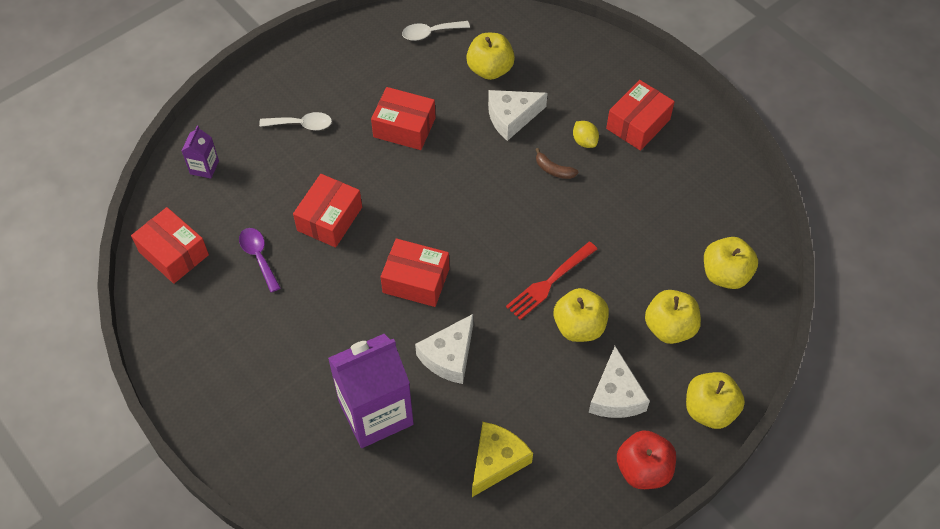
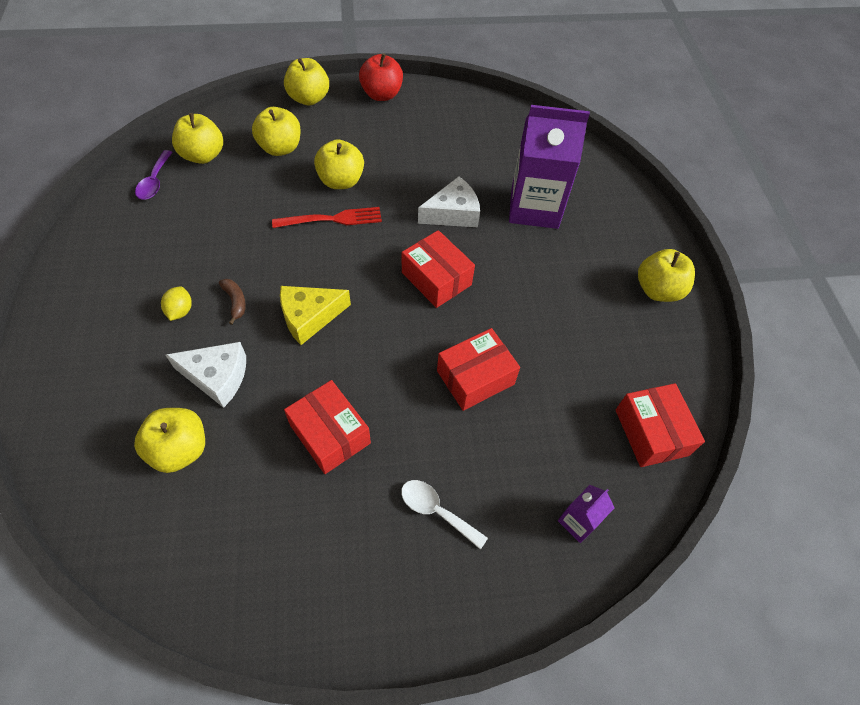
camera: 150 degrees left, 0 degrees up
(212, 388) = (657, 290): none -> yellow apple
(258, 257) = (565, 379): purple spoon -> purple spoon (155, 182)
(430, 33) = (192, 551): white spoon -> none
(497, 461) = (470, 142): yellow cheese -> yellow cheese (309, 317)
(616, 395) = (358, 134): white cheese -> none
(638, 124) = (117, 298): red box -> none

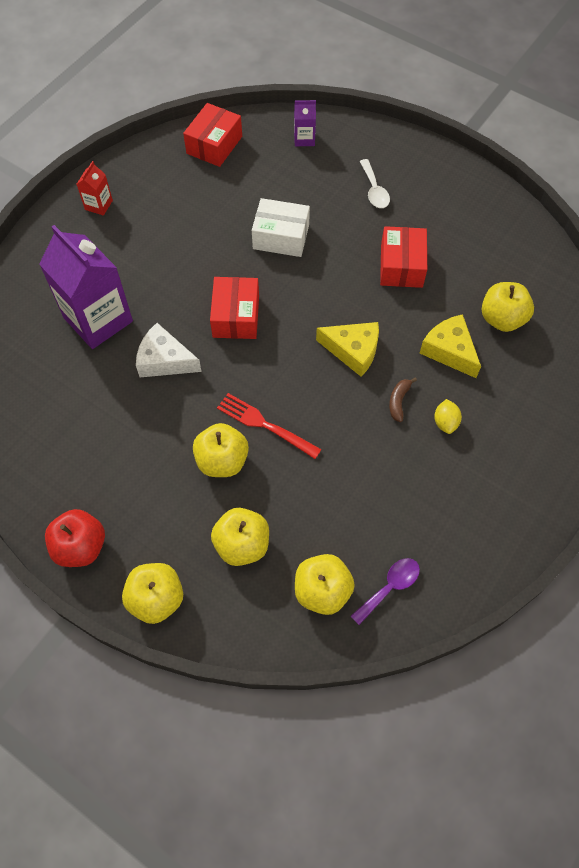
camera: 135 degrees left, 5 degrees up
(180, 311) = (445, 422): yellow lemon -> yellow lemon turned 45 degrees counterclockwise
(217, 377) = (449, 351): white cheese -> yellow cheese
(475, 377) = (281, 237): red box -> white box
(657, 290) = (98, 205): yellow apple -> red carton

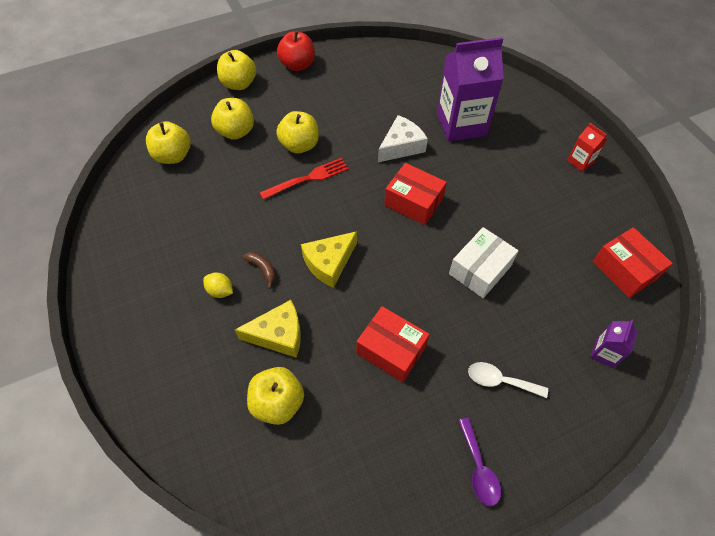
camera: 120 degrees right, 5 degrees down
(389, 587) = (142, 190): purple spoon -> purple spoon (478, 468)

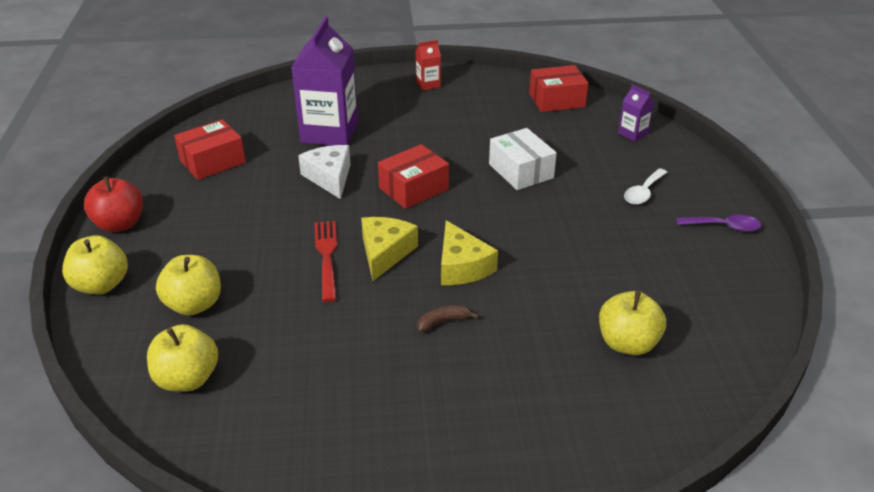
camera: 70 degrees left, 20 degrees down
(220, 291) = (457, 366): yellow lemon -> none
(278, 334) = (541, 326): yellow cheese -> yellow cheese (385, 253)
(300, 145) = (267, 252): yellow apple -> none
(391, 350) = (590, 248): red box -> red box (212, 161)

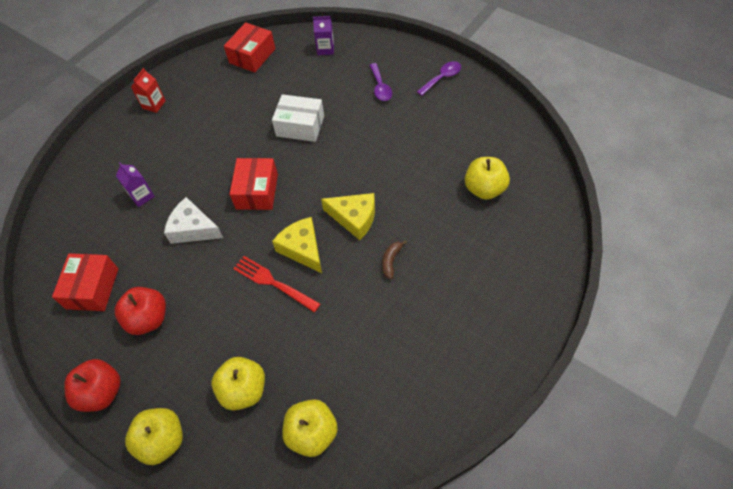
camera: 45 degrees left, 20 degrees up
(213, 207) = (148, 319): none -> red apple
(329, 132) = (142, 196): purple carton -> purple carton, size x0.45
(643, 192) = (380, 87): white spoon -> purple spoon

